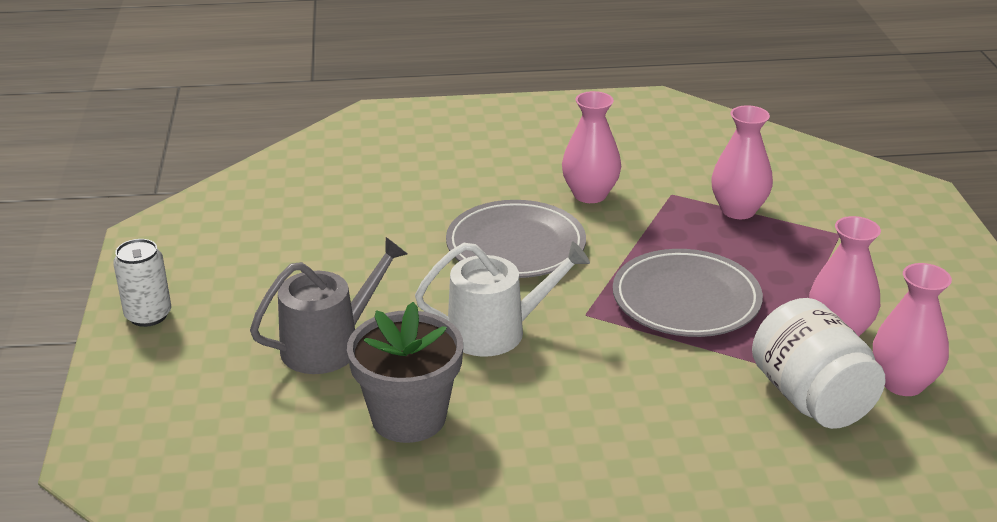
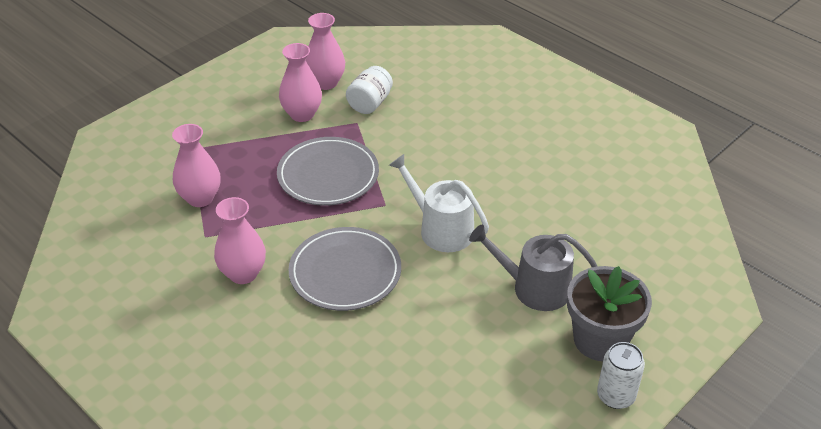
camera: 130 degrees left, 10 degrees up
(408, 417) = (545, 218): grey flower pot -> grey flower pot (600, 340)
(811, 398) = (370, 103): white jar -> white jar, size x0.66

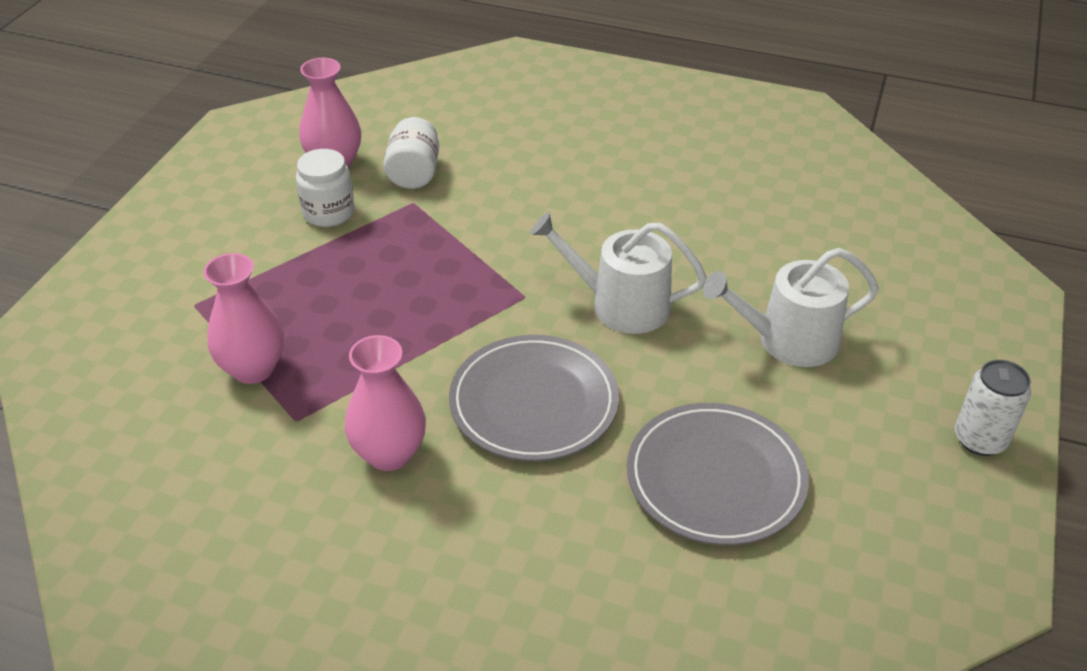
camera: 25 degrees left, 0 degrees up
(302, 114) = (328, 213): pink vase -> white jar
(328, 175) = (420, 281): grey plate -> grey plate (715, 478)
(534, 288) = (788, 340): grey watering can -> white watering can
(600, 340) = (911, 377): grey flower pot -> none

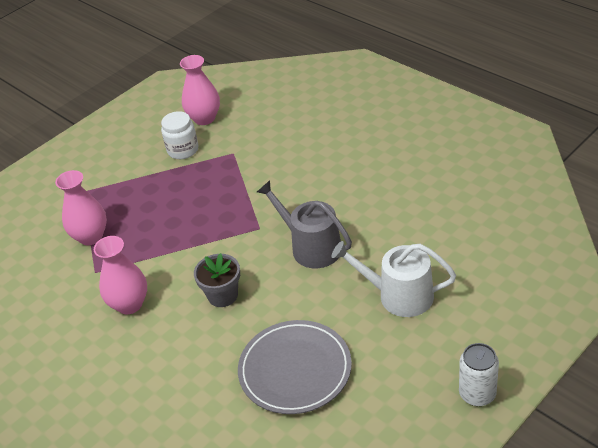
camera: 30 degrees right, 0 degrees up
(414, 173) = (245, 134): white jar -> none
(534, 403) = (223, 295): grey plate -> grey flower pot
(620, 305) = (311, 247): white watering can -> grey watering can

